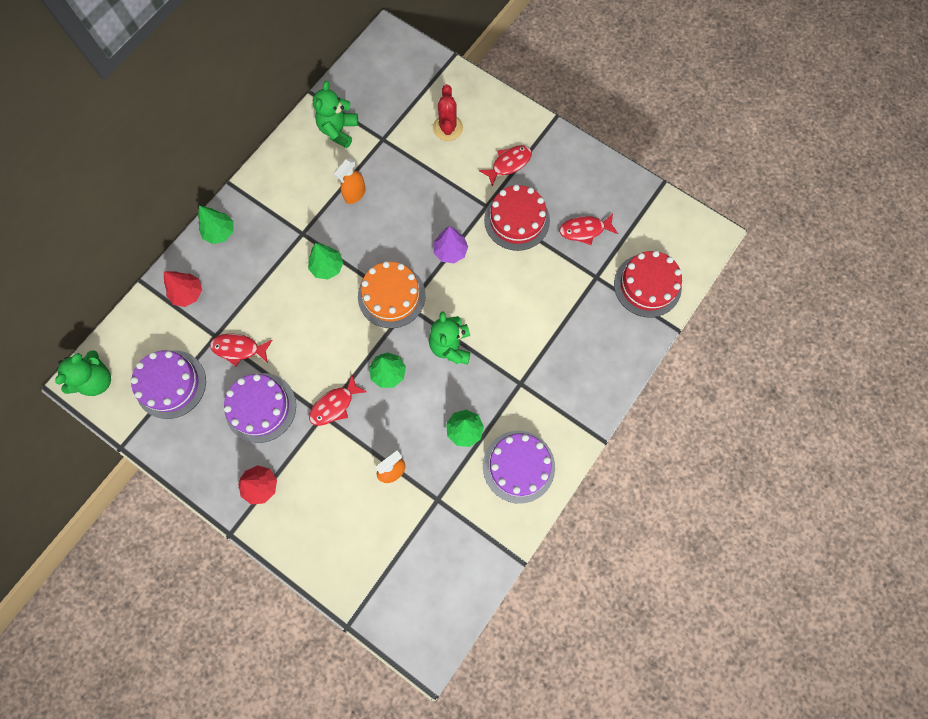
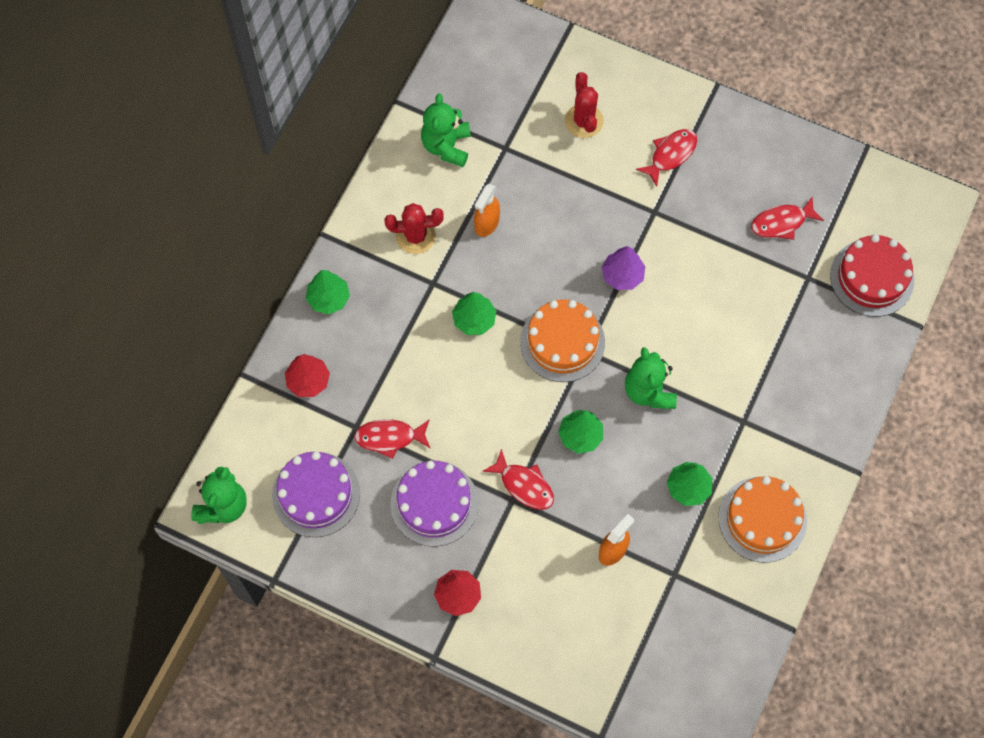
camera: 10 degrees left, 5 degrees down
(298, 195) = (415, 236): none -> red cactus
(334, 405) = (524, 485): red fish -> red fish turned 90 degrees counterclockwise
(517, 220) = (696, 223): red cake -> none
(518, 466) = (762, 519): purple cake -> orange cake

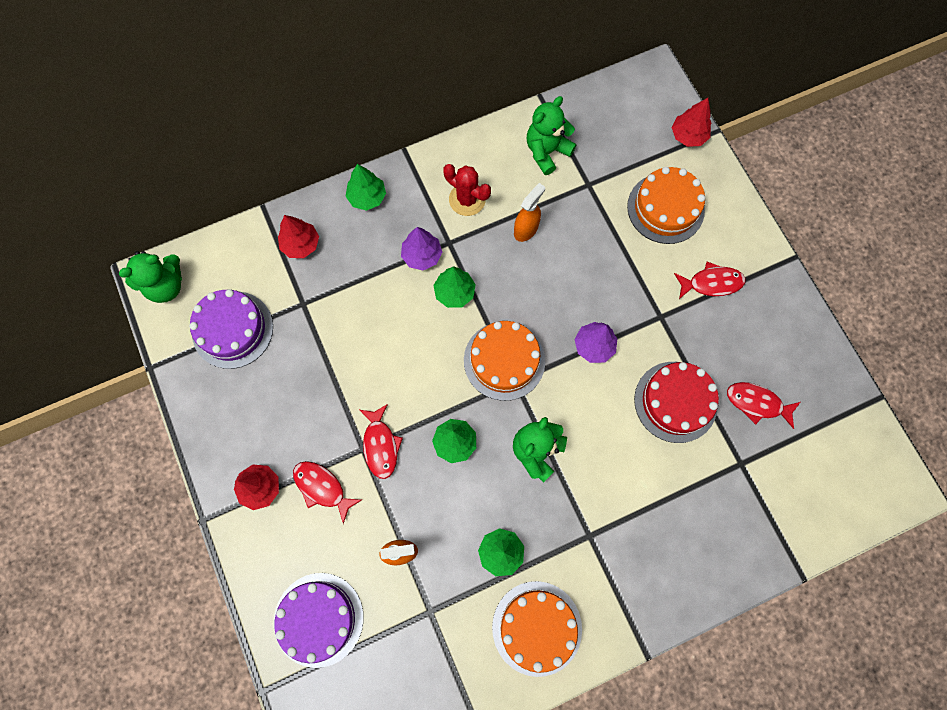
camera: 40 degrees right, 5 degrees up
(389, 437) = (318, 330): red fish -> red fish (322, 487)
(420, 311) = (422, 255): none -> purple tree
(434, 503) = (306, 404): purple cake -> purple cake (318, 619)
(486, 223) = (526, 229): orange spray bottle -> orange spray bottle turned 150 degrees clockwise
(551, 47) = (688, 136): none -> red tree
(584, 121) = (665, 208): red cactus -> orange cake
(872, 278) = (795, 506): red cake -> red cake (675, 401)

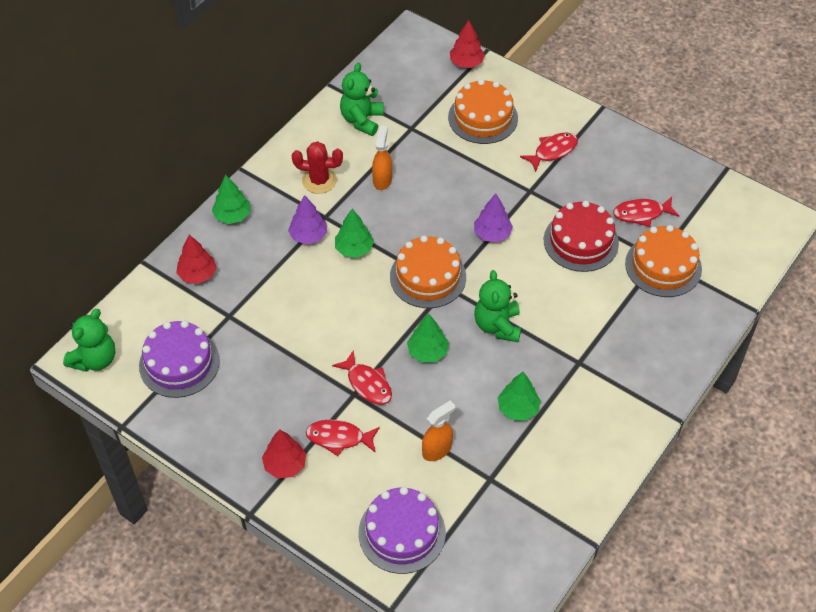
camera: 30 degrees left, 20 degrees down
(537, 628) = (582, 445): orange cake -> orange cake (663, 266)

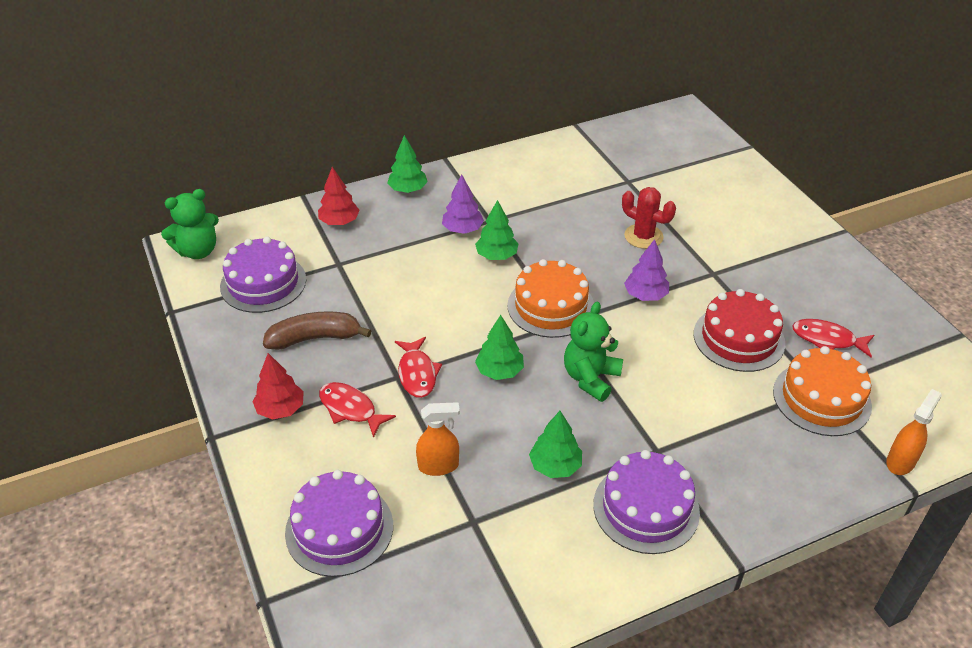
camera: 30 degrees right, 10 degrees down
(263, 392) = (315, 338): none -> brown banana
(319, 180) = (507, 191): red cactus -> red cactus (643, 236)
(362, 120) = (585, 160): green teddy bear -> none
(382, 180) = (568, 211): orange spray bottle -> orange spray bottle (900, 461)
(466, 63) = (721, 150): red tree -> none
(483, 118) = (707, 197): orange cake -> none
(553, 151) = (762, 249): red fish -> none
(597, 409) = (646, 508): none -> purple cake

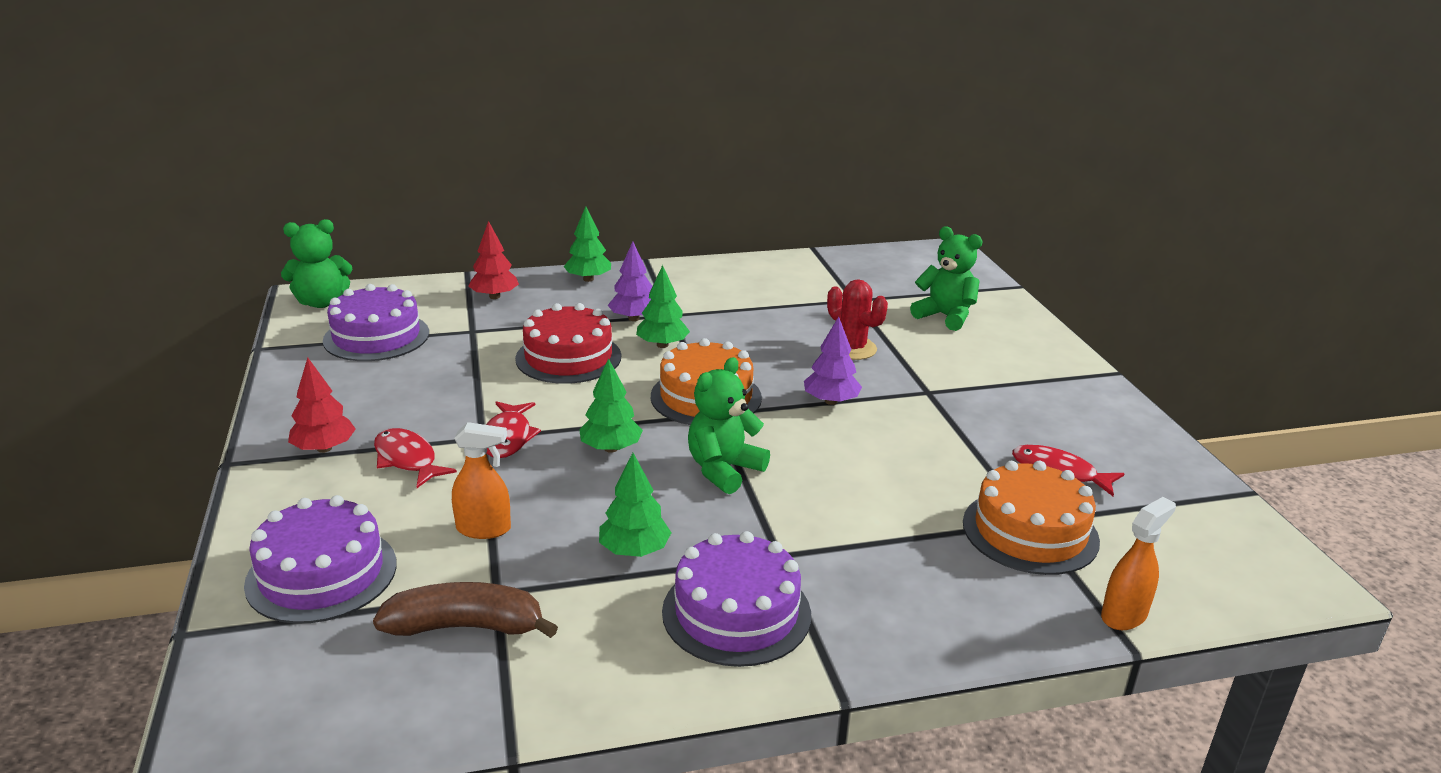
camera: 10 degrees right, 15 degrees down
(315, 338) = (405, 390): brown banana -> brown banana (466, 626)
(703, 190) = (945, 316): none -> green teddy bear
(738, 338) = (937, 456): red cake -> red cake (568, 357)

